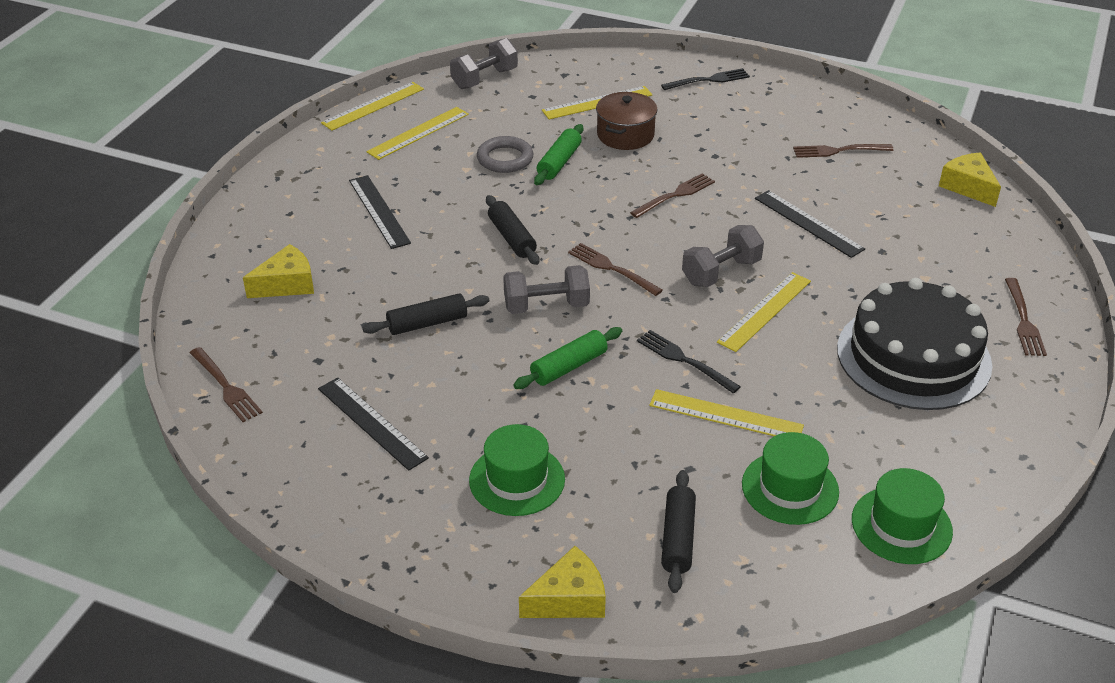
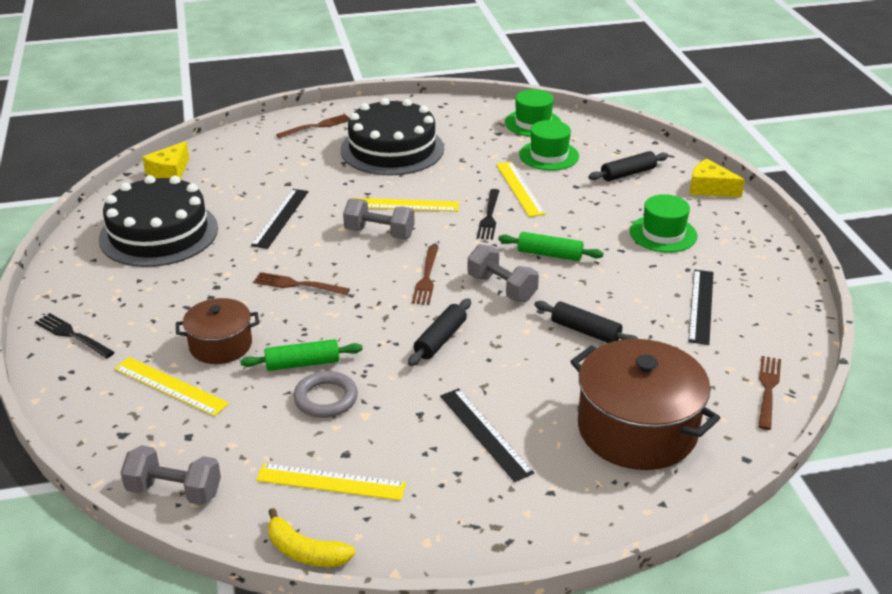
camera: 125 degrees left, 5 degrees down
(287, 284) = (637, 429): yellow cheese -> brown pot
(373, 106) = (305, 552): yellow ruler -> yellow banana
(379, 211) = (485, 433): black ruler -> black ruler turned 60 degrees counterclockwise
(838, 151) = (159, 233): brown fork -> black cake

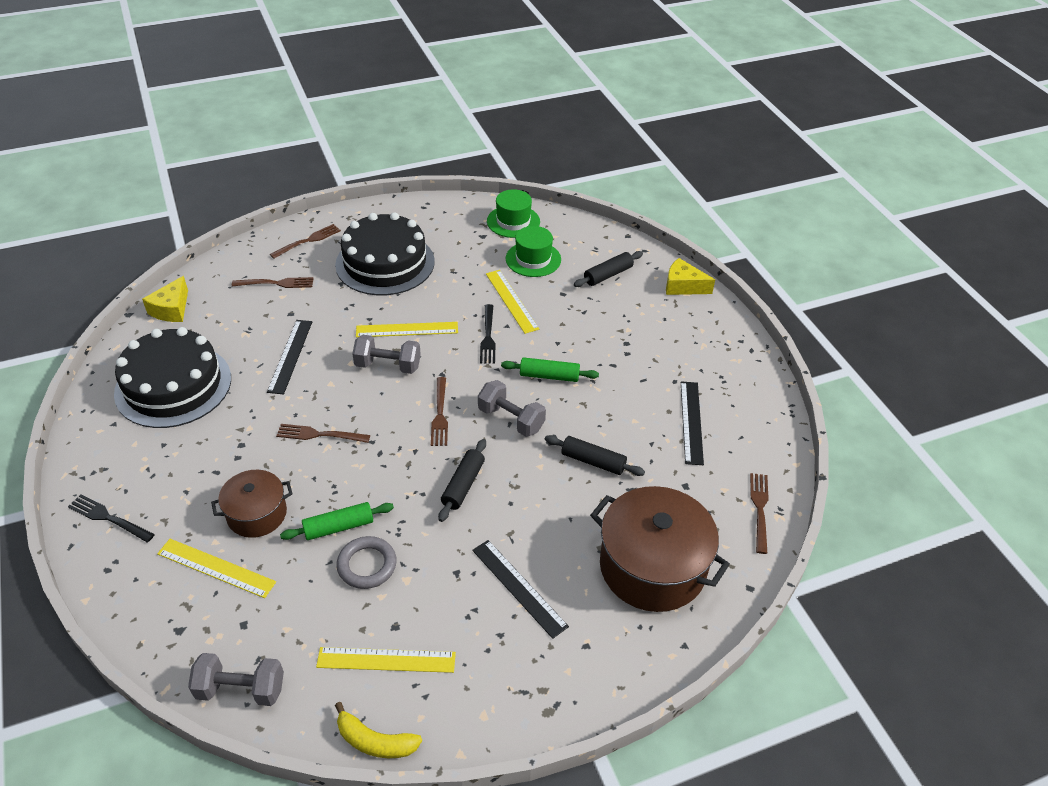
camera: 10 degrees left, 10 degrees up
(278, 158) = (276, 283): none -> brown fork
(663, 234) = (648, 342): green hat -> none

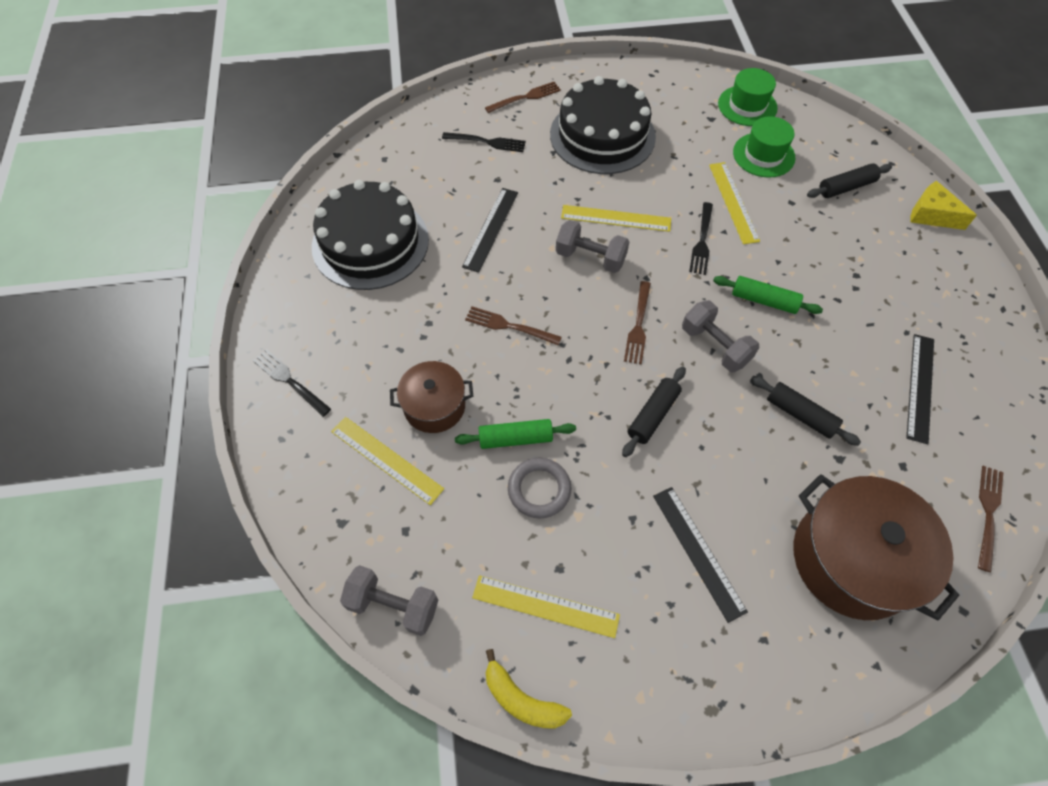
camera: 15 degrees right, 15 degrees up
(171, 309) = (379, 155): yellow cheese -> none
(276, 283) = (487, 142): brown fork -> black fork

